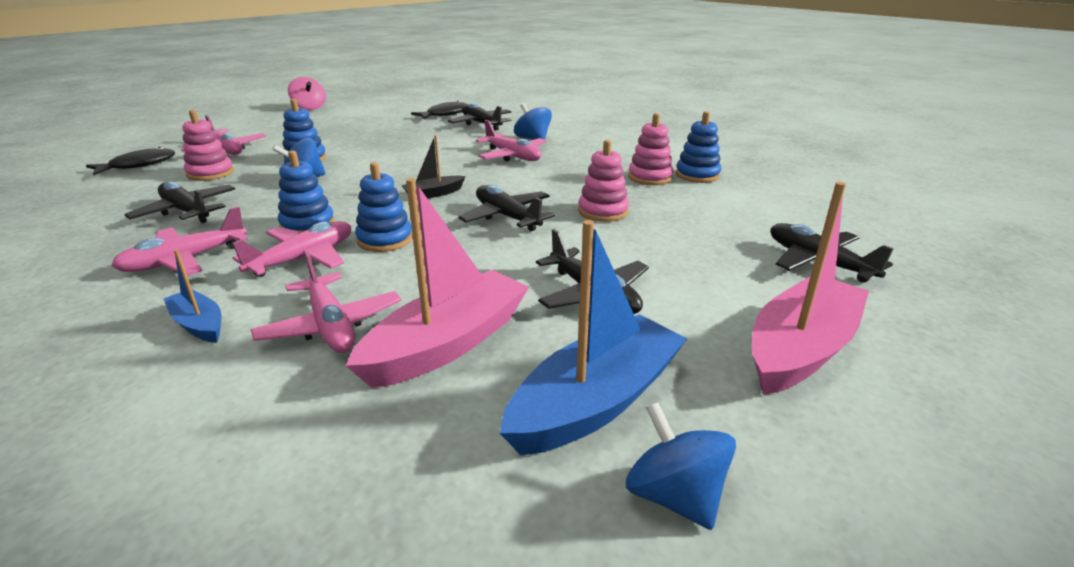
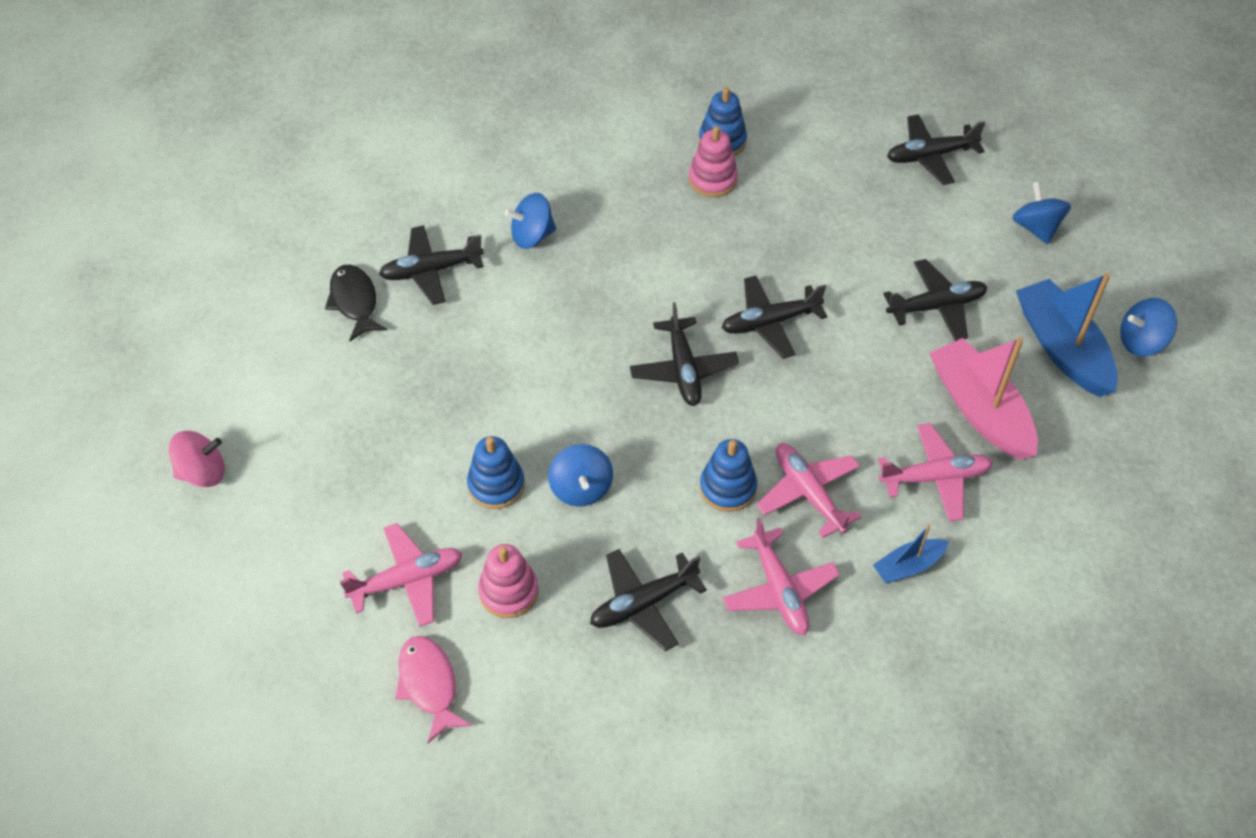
camera: 70 degrees left, 25 degrees up
(138, 165) = (429, 685): black fish -> pink fish
(385, 240) = (788, 426): blue stacking toy -> none
(434, 194) = (683, 369): black boat -> black plane
(512, 156) = (589, 272): pink plane -> none
(603, 211) = (785, 247): pink stacking toy -> none
(800, 349) = (1036, 228): pink boat -> blue spinning top

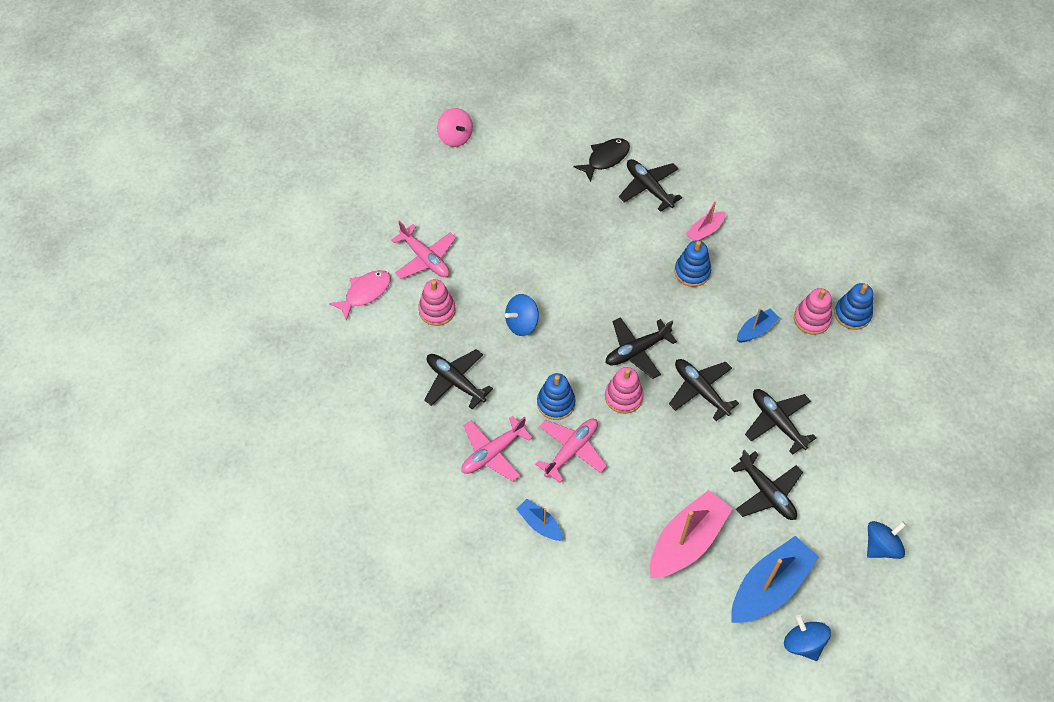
camera: 70 degrees right, 5 degrees up
(496, 485) = (506, 279): blue stacking toy -> blue stacking toy (692, 272)
(532, 236) = (705, 231): blue spinning top -> pink boat
(705, 237) = (756, 330): none -> blue boat
(748, 407) = (623, 397): none -> pink stacking toy
(930, 156) = (916, 455): black plane -> black plane (777, 422)
(935, 478) = (616, 525): pink plane -> none

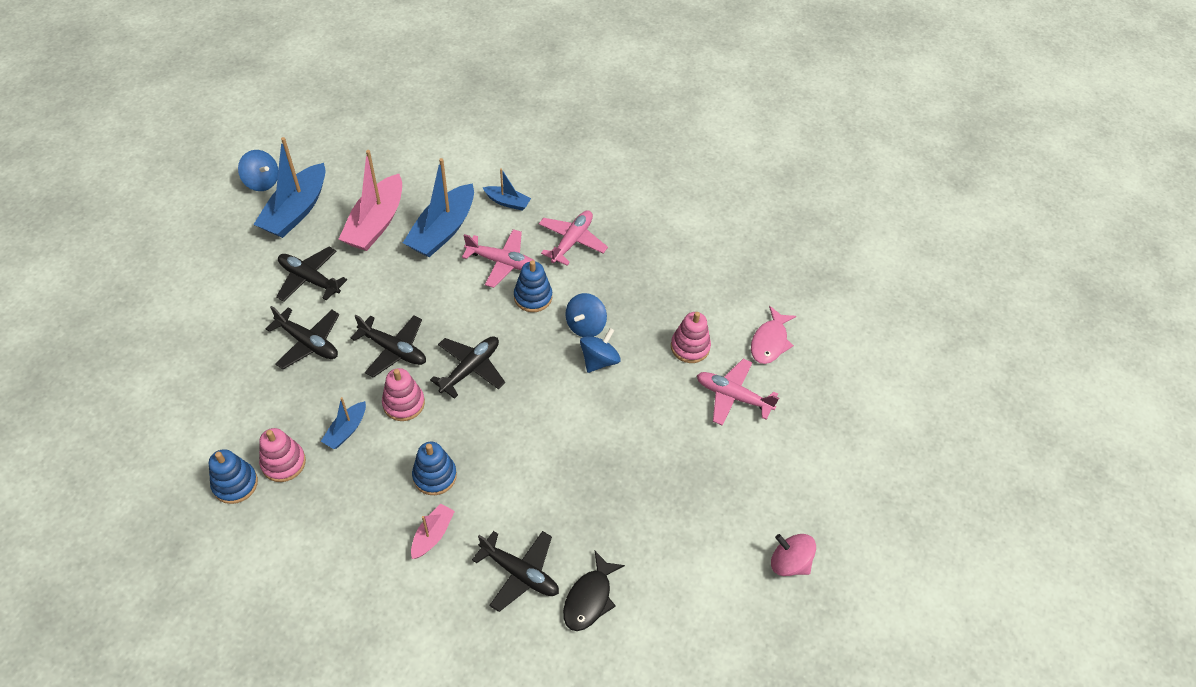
camera: 155 degrees right, 5 degrees down
(455, 381) = (636, 288): black plane -> none
(571, 450) = (502, 262): pink plane -> pink plane turned 90 degrees counterclockwise
(619, 509) = (443, 230): none -> blue boat
(623, 397) = (469, 321): pink stacking toy -> pink stacking toy (404, 403)
(881, 546) = (195, 266): blue spinning top -> blue spinning top (585, 325)

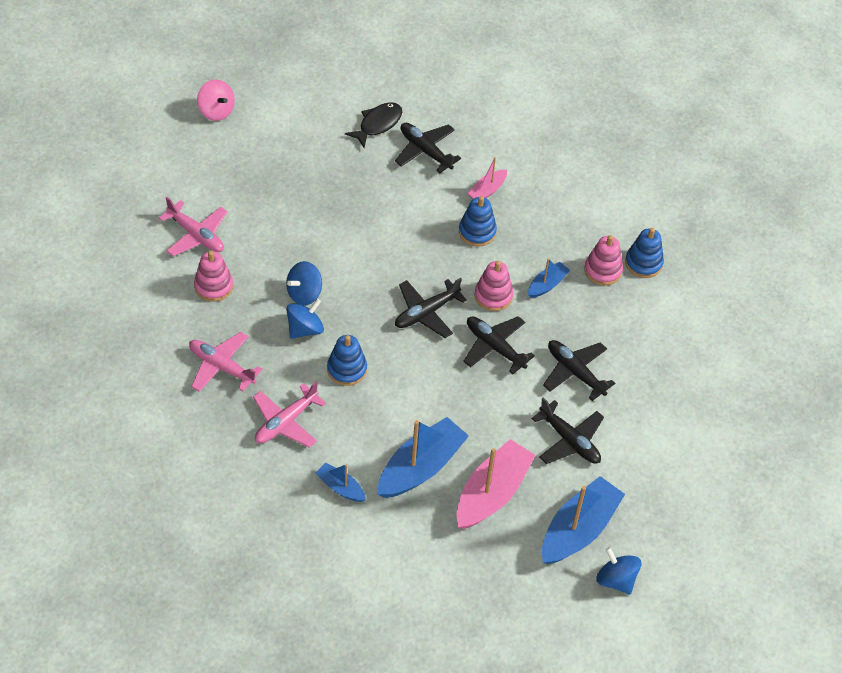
camera: 165 degrees left, 0 degrees up
(502, 262) = (367, 414): pink plane -> pink plane (221, 366)
(770, 342) = (135, 273): pink fish -> none

